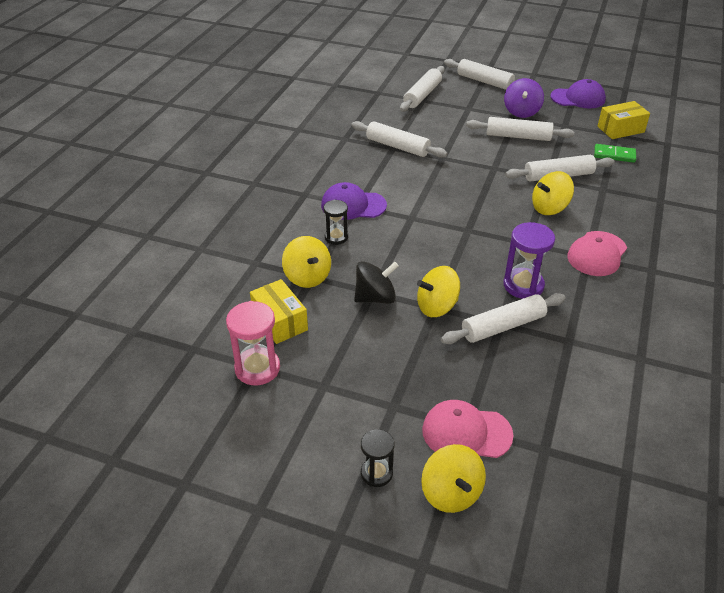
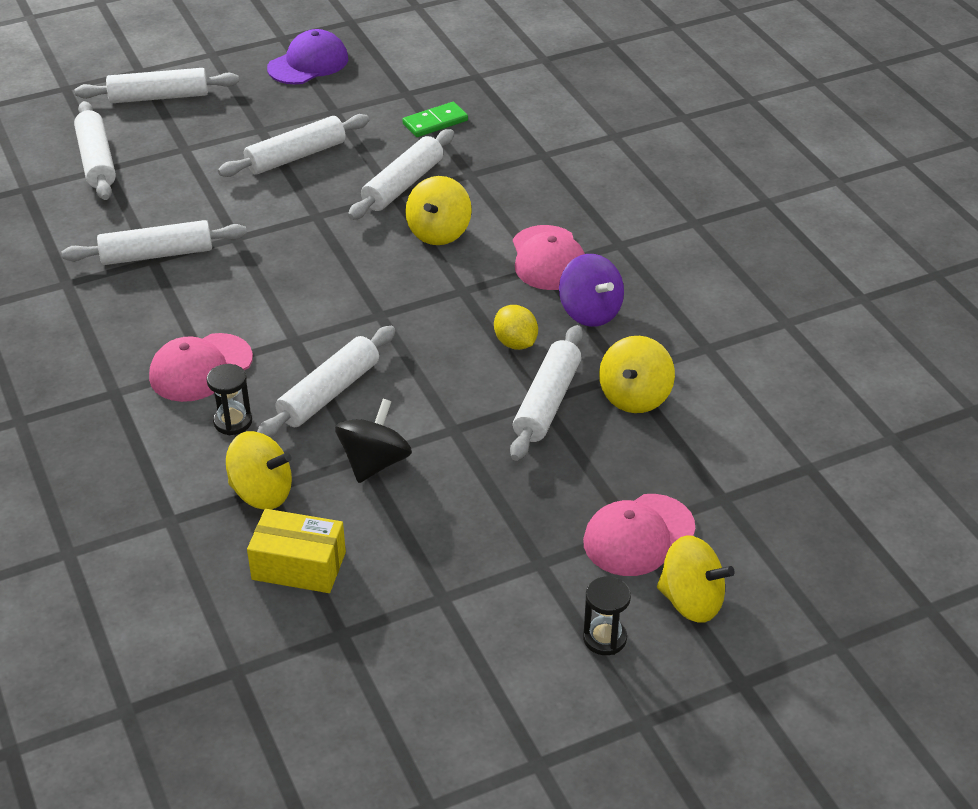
camera: 45 degrees left, 0 degrees up
(257, 368) = (345, 634): pink hourglass -> none
(353, 205) = (200, 368): purple cap -> pink cap
(396, 251) = (329, 393): none -> white rolling pin
(437, 306) = (454, 427): yellow spinning top -> yellow spinning top (635, 396)
(521, 112) = (260, 118): purple spinning top -> purple spinning top (590, 312)
(523, 285) = (515, 343): purple hourglass -> yellow lemon
(620, 129) = (405, 83): yellow box -> none

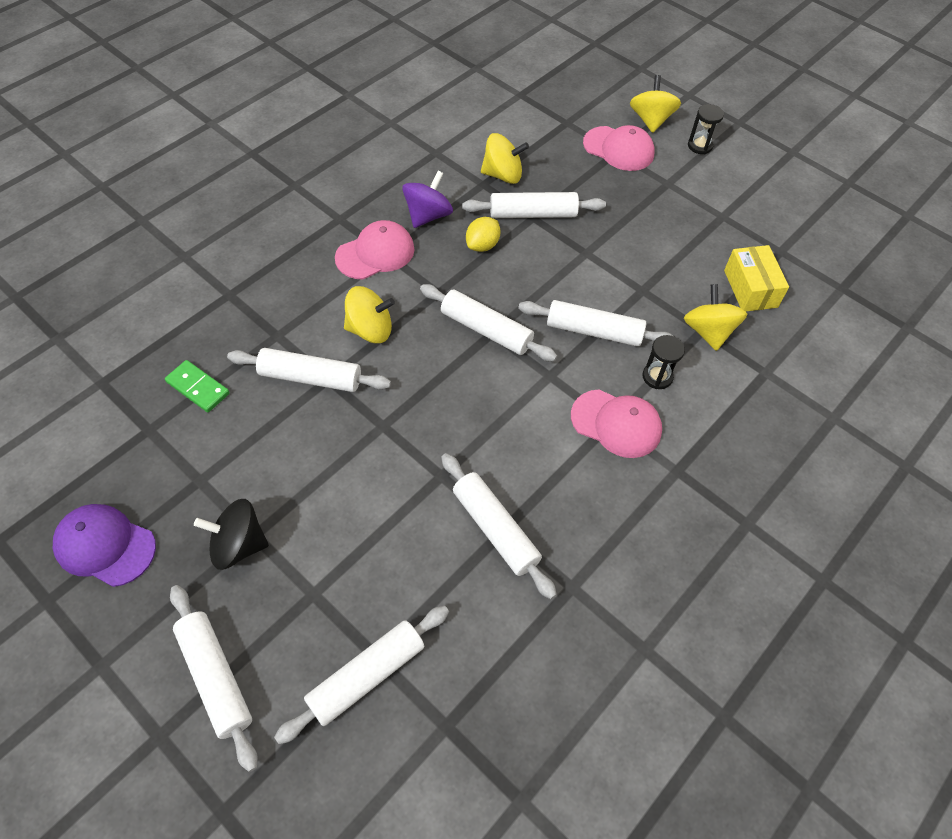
camera: 115 degrees left, 15 degrees up
(296, 156) = (293, 481): white rolling pin -> white rolling pin (486, 330)
(374, 462) = (642, 282): black spinning top -> black spinning top (238, 545)

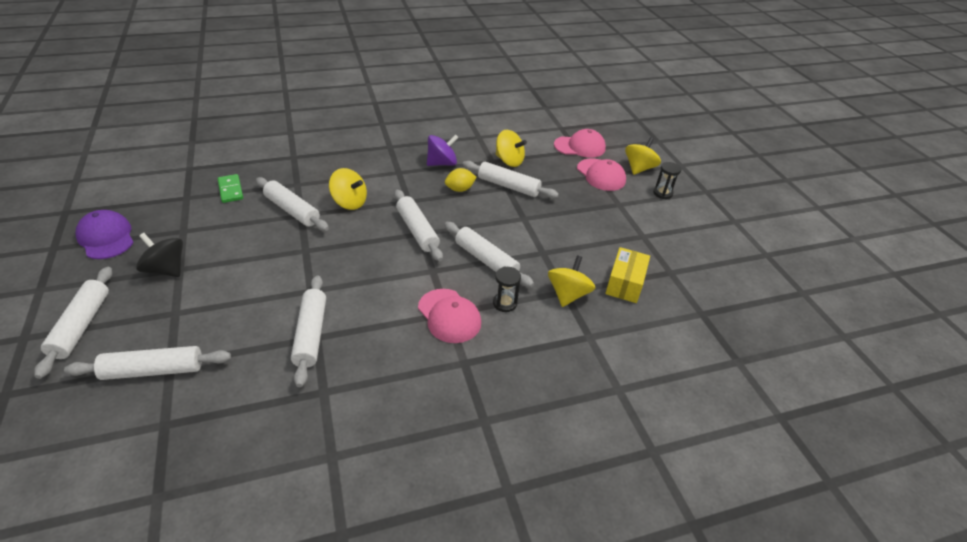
camera: 30 degrees right, 15 degrees down
(375, 253) = (392, 169): pink cap -> pink cap (580, 147)

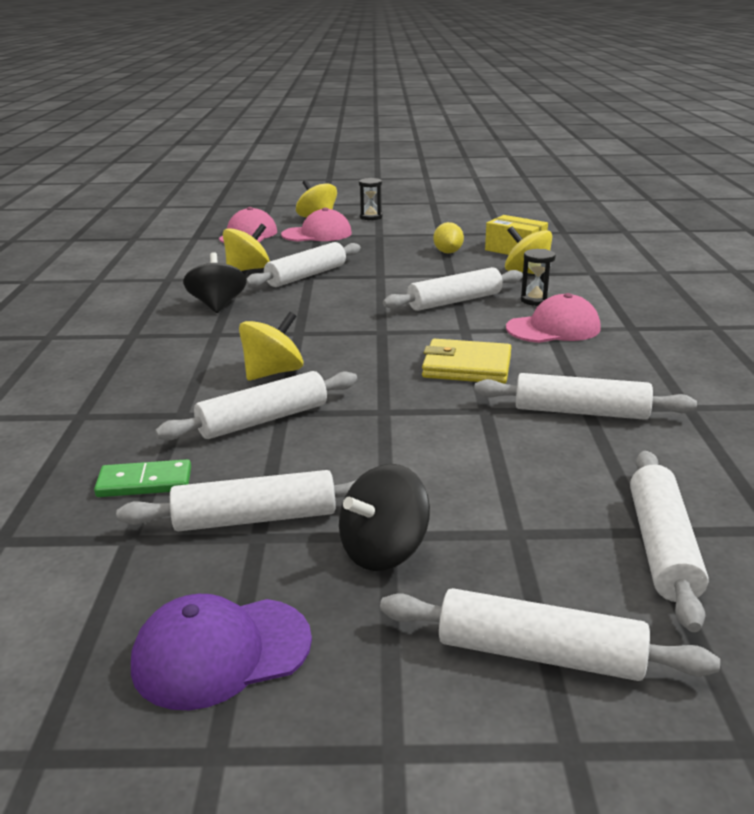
camera: 70 degrees left, 15 degrees down
(371, 277) = (467, 366): none -> yellow wallet
(417, 230) = (374, 332): white rolling pin -> white rolling pin (255, 518)
(442, 163) = (217, 305): purple spinning top -> black spinning top
(460, 189) = (293, 301): yellow lemon -> yellow lemon (448, 252)

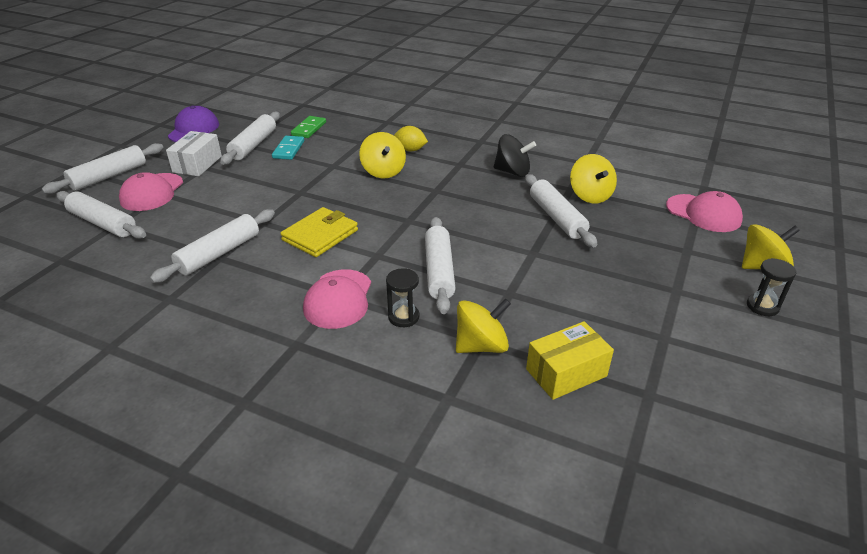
camera: 115 degrees right, 10 degrees up
(251, 471) = (288, 149): none -> turquoise domino
(263, 420) = (331, 160): white rolling pin -> none
(317, 234) = (693, 251): pink cap -> pink cap (152, 192)
(383, 551) = (197, 164): black spinning top -> white box
(448, 252) = (584, 317): yellow lemon -> yellow lemon (410, 150)

